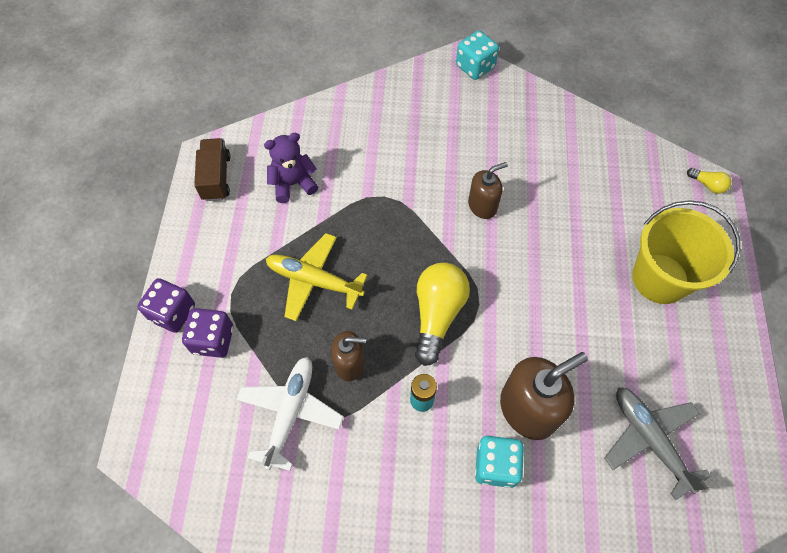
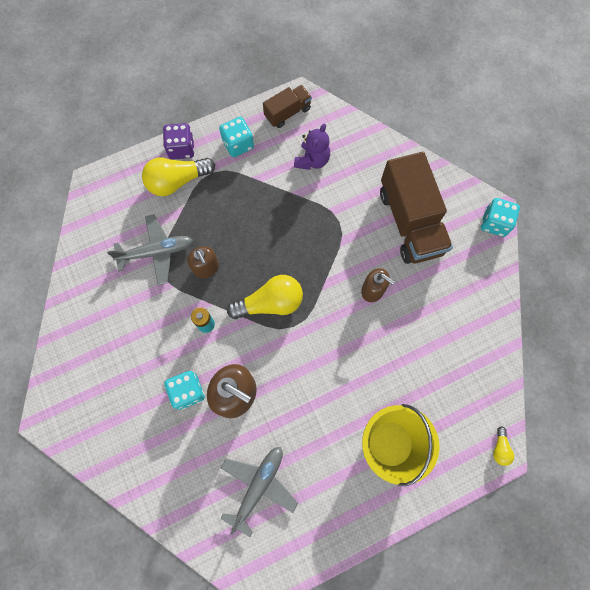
camera: 60 degrees right, 10 degrees up
(213, 340) = (177, 181): purple dice -> yellow light bulb
(216, 248) = (238, 144): none -> turquoise dice
(290, 412) = (156, 252): white plane -> grey plane
(293, 184) = (312, 160): purple teddy bear -> purple teddy bear turned 75 degrees clockwise
(314, 281) = (249, 214): yellow plane -> none
(427, 133) = (410, 222): none -> brown truck

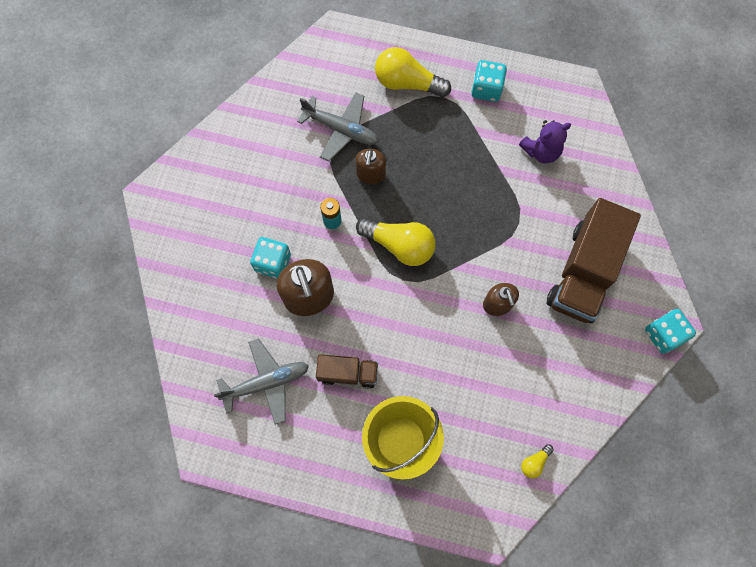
camera: 40 degrees right, 0 degrees up
(181, 148) = (434, 57): purple dice -> none
(287, 113) = (555, 92): brown truck -> brown truck (348, 373)
(500, 448) = (492, 525): yellow light bulb -> yellow light bulb (534, 462)

